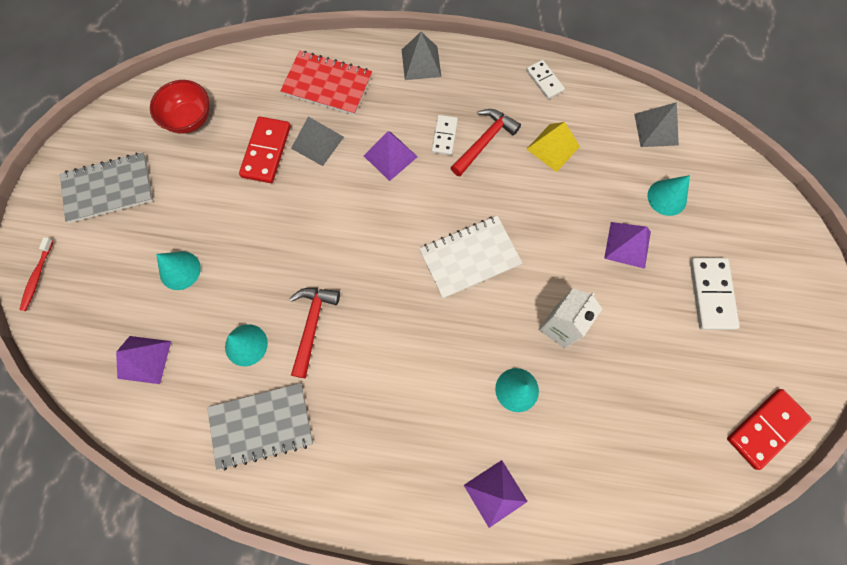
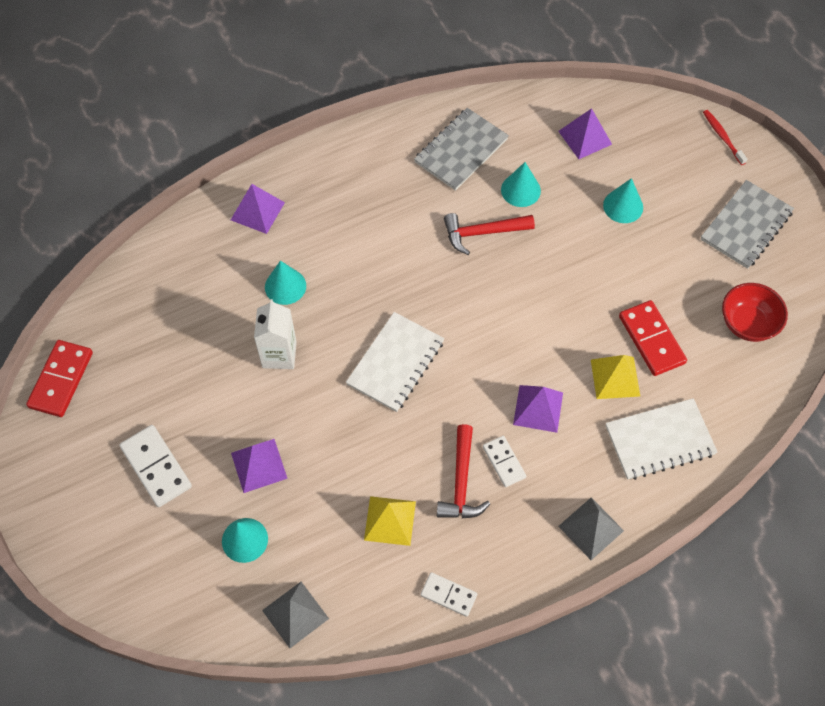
camera: 145 degrees right, 10 degrees down
(312, 325) = (482, 233): red hammer -> red hammer turned 105 degrees clockwise
(317, 142) = (615, 378): grey pyramid -> yellow pyramid
(327, 85) = (659, 440): red notebook -> white notebook

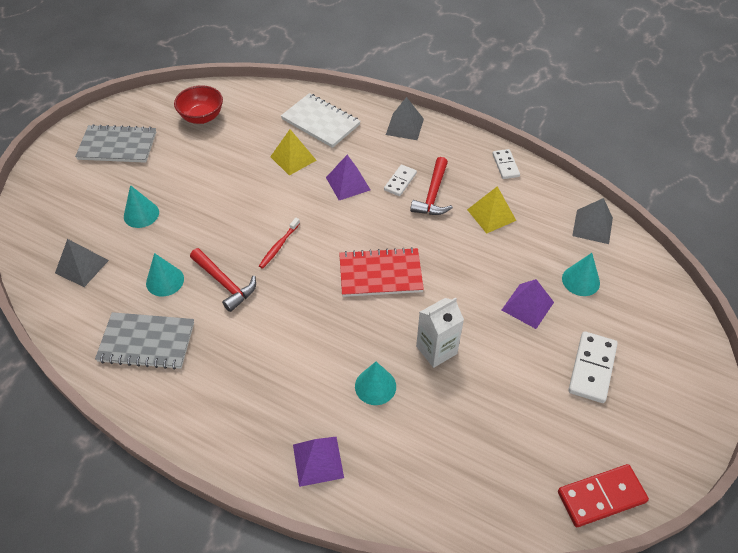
camera: 125 degrees left, 10 degrees down
(395, 363) = (380, 274): white notebook -> red notebook
(461, 482) = (433, 194): red hammer -> red hammer turned 135 degrees clockwise
(585, 137) = (82, 266): purple pyramid -> grey pyramid
(651, 339) = (249, 153): red domino -> none
(722, 137) = (35, 188): red toothbrush -> red toothbrush (279, 246)

